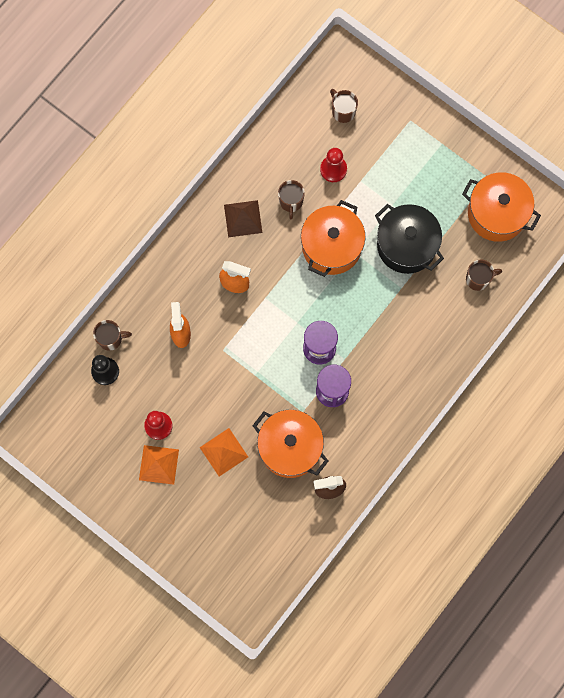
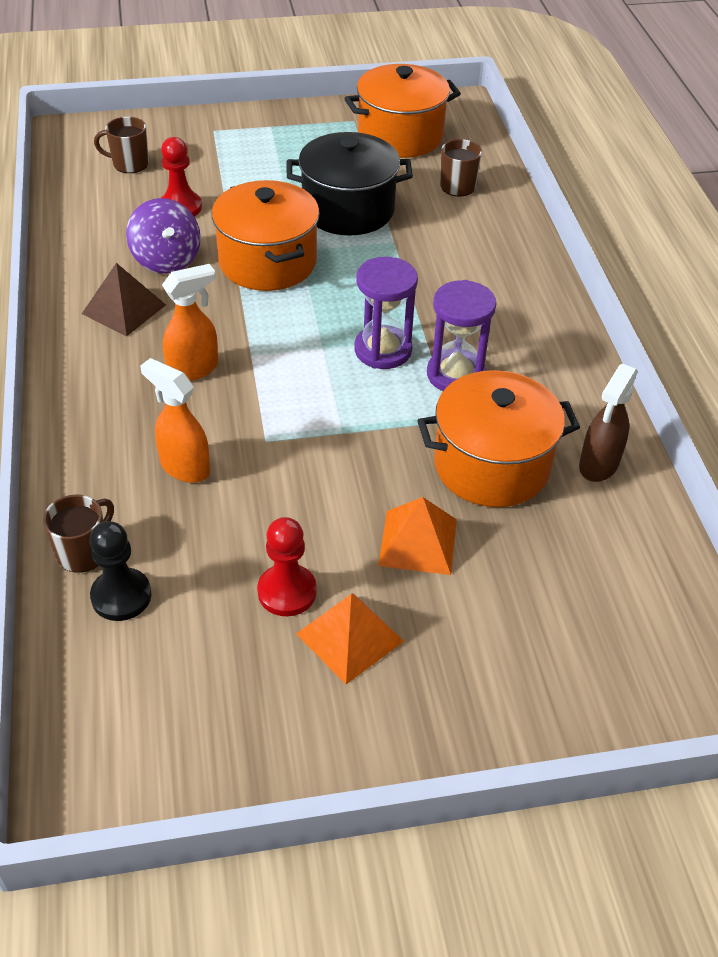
camera: 50 degrees left, 30 degrees down
(291, 202) = (166, 259): brown mug -> purple spinning top

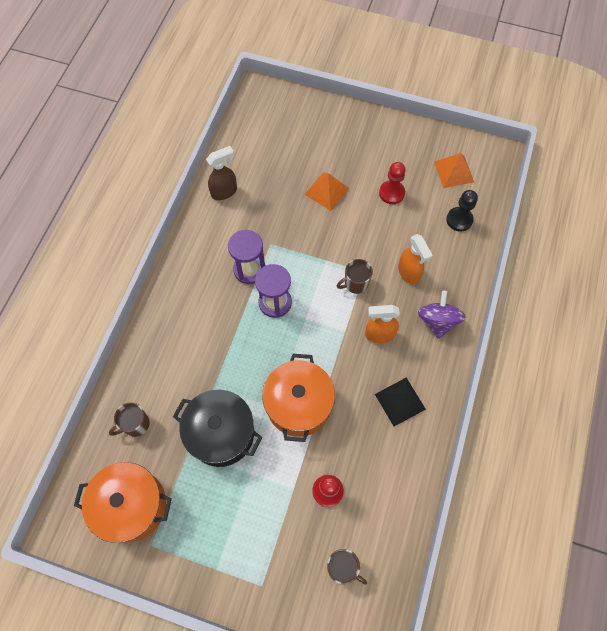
camera: 150 degrees left, 20 degrees up
(84, 552) = (469, 247): brown mug -> brown mug (355, 283)
(124, 309) = (400, 401): brown pyramid -> black pyramid
(166, 259) = (358, 437): purple spinning top -> purple spinning top (437, 321)
(350, 637) = (377, 165): orange pyramid -> orange pyramid (453, 171)
(491, 465) = (270, 212): orange pot -> none

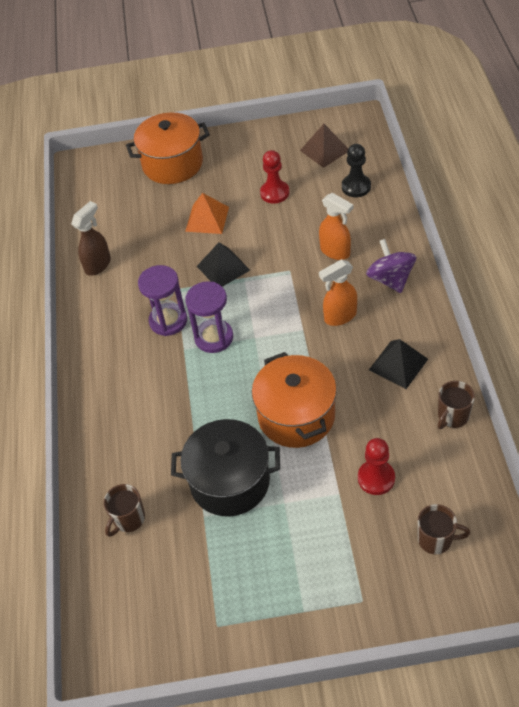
camera: 20 degrees left, 15 degrees down
(132, 505) = (171, 598): orange pot -> orange pot (172, 164)
(315, 243) = (223, 268): none -> black pyramid
(355, 283) = (287, 284): brown mug -> brown mug (452, 416)
(453, 171) = (324, 150): orange pyramid -> brown pyramid

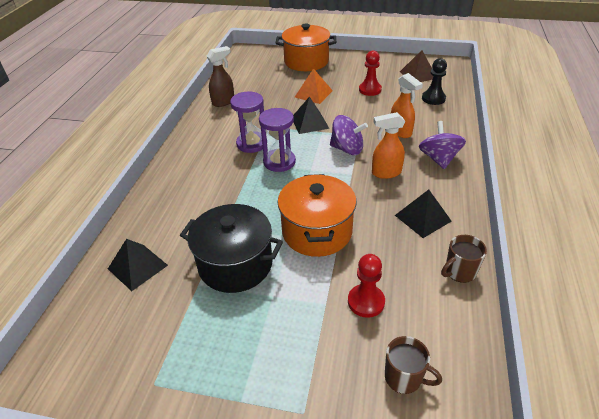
camera: 15 degrees right, 10 degrees down
(128, 519) = (137, 267): brown mug -> black pyramid
(284, 295) = (347, 149): none -> purple spinning top

